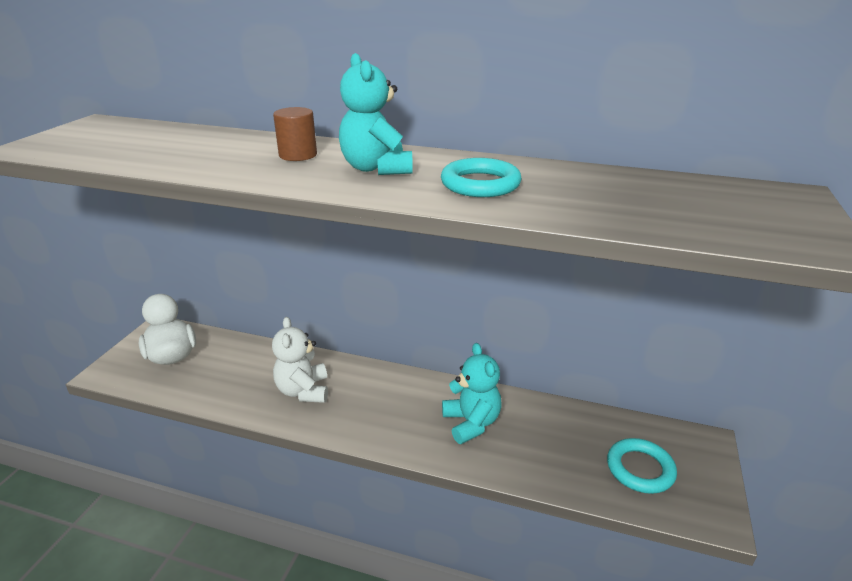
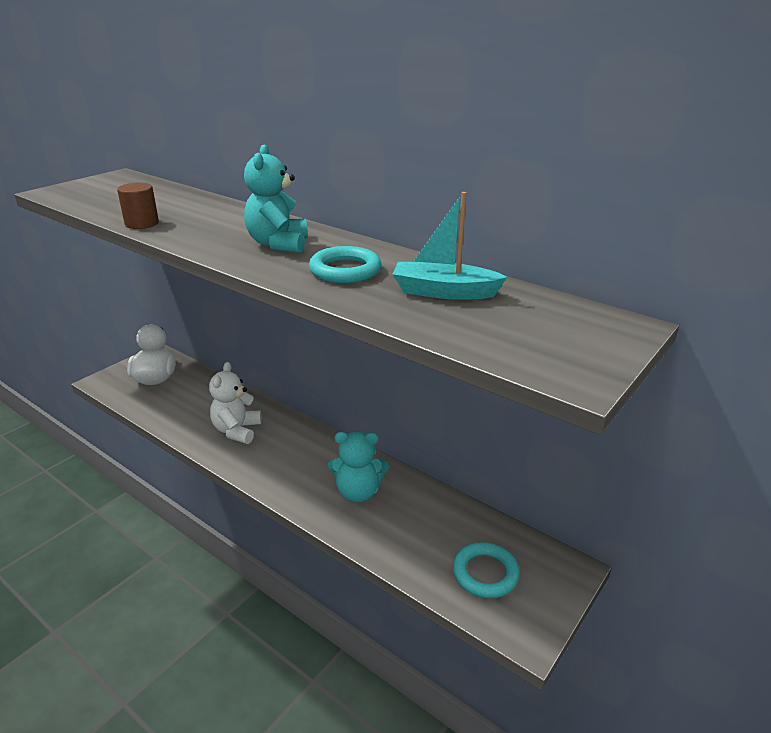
camera: 20 degrees right, 0 degrees up
(298, 155) = (232, 223): brown cylinder -> brown cylinder (142, 224)
(471, 423) = (358, 492): turquoise teddy bear -> turquoise teddy bear turned 90 degrees clockwise
(602, 190) = (444, 292): none -> turquoise boat

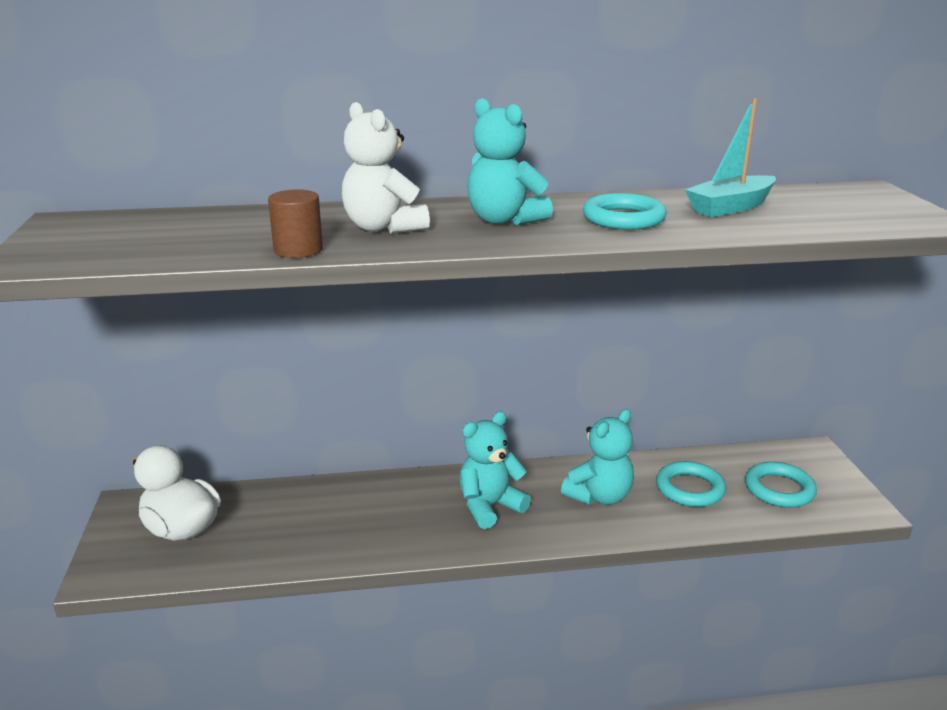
camera: 45 degrees left, 5 degrees down
(237, 430) = (391, 518): white teddy bear -> white teddy bear (383, 228)
(290, 456) = (489, 506): none -> turquoise teddy bear
(422, 527) = (690, 489): none -> turquoise ring

